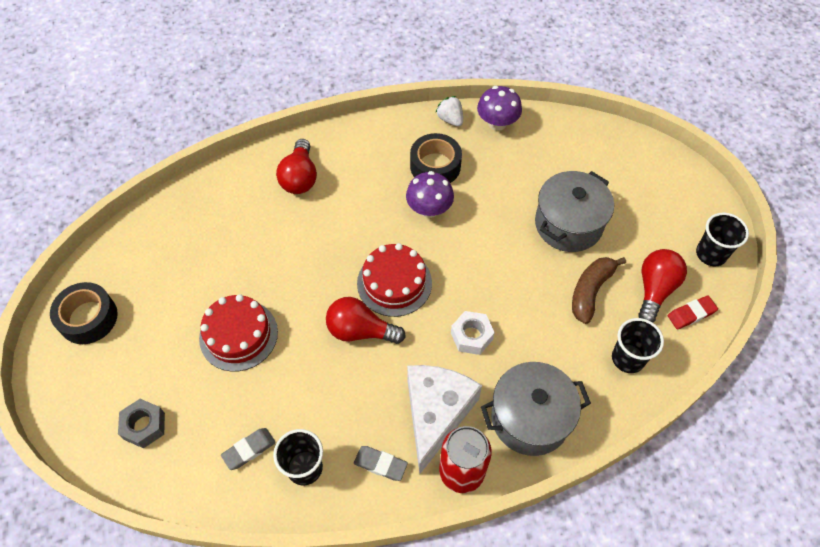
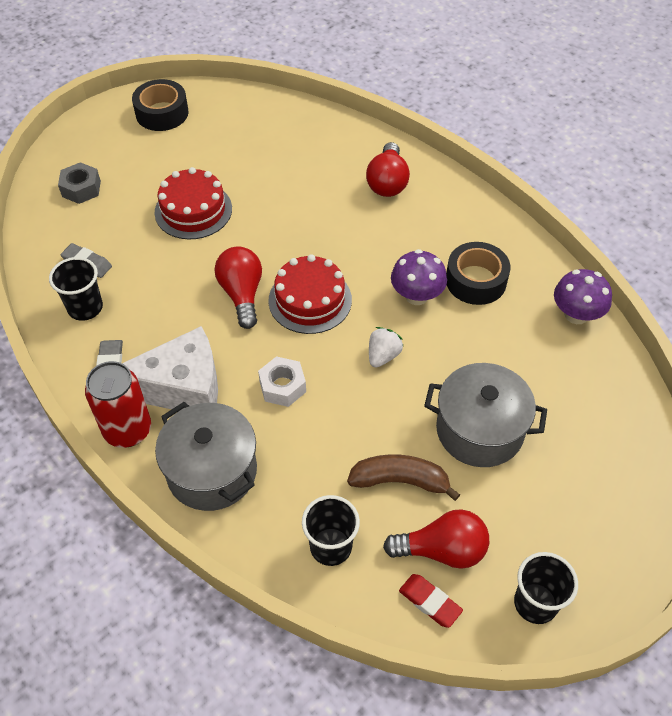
camera: 65 degrees right, 5 degrees down
(300, 177) = (387, 182): red light bulb -> red light bulb turned 60 degrees counterclockwise
(450, 119) = (549, 271): white strawberry -> white strawberry (383, 355)

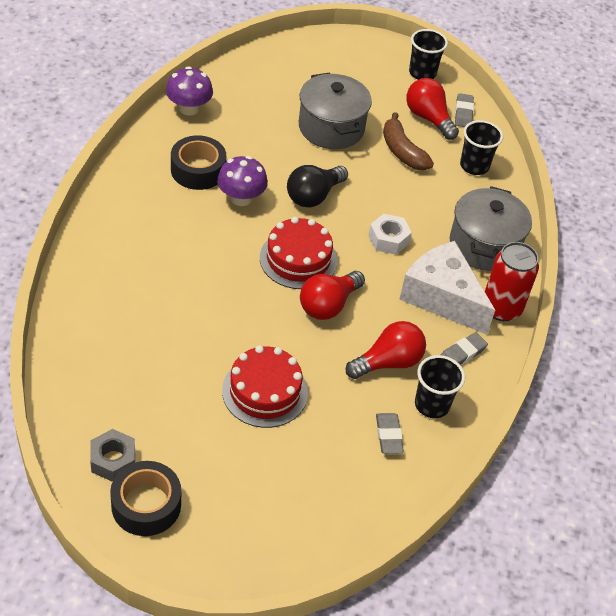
camera: 130 degrees left, 5 degrees down
(81, 189) = (309, 505): grey nut -> grey nut (113, 460)
(383, 355) = (313, 196): white strawberry -> black light bulb
(387, 182) = (122, 265): red light bulb -> red light bulb (388, 362)
(430, 602) = (463, 113): red eraser -> grey eraser

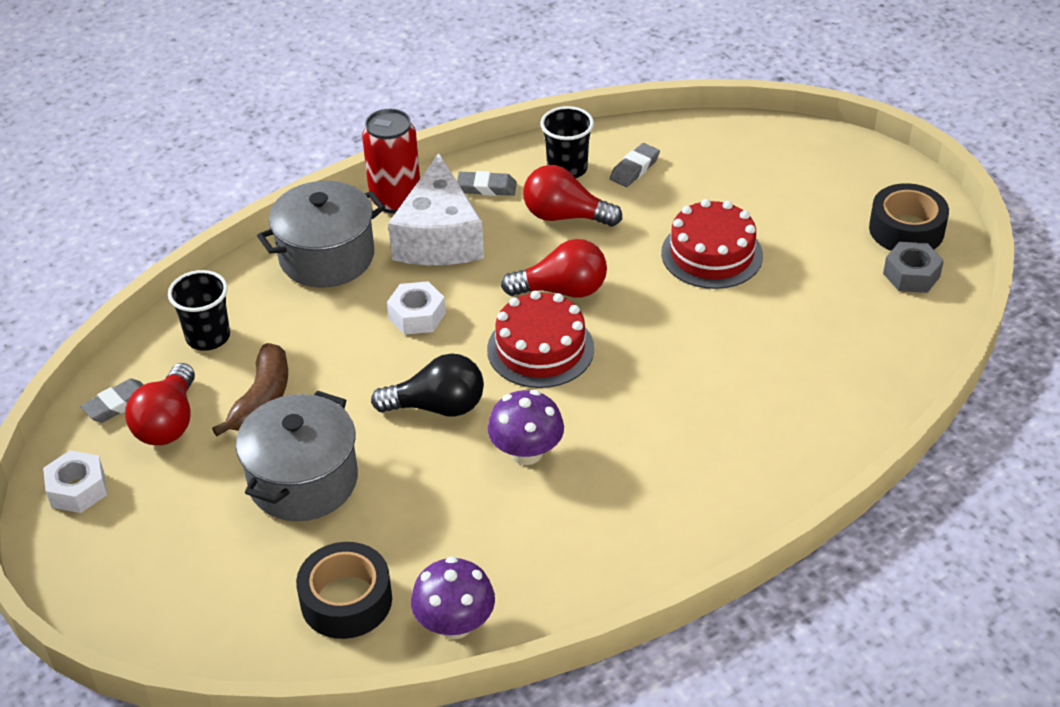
camera: 130 degrees left, 5 degrees down
(198, 170) = (540, 520): black tape -> black tape (346, 600)
(422, 73) = (77, 489): black cup -> white nut

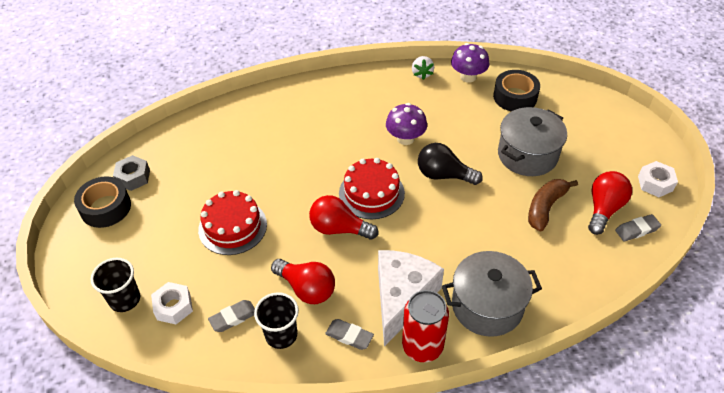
camera: 160 degrees left, 5 degrees up
(208, 337) = (578, 262): black cup -> black cup (125, 299)
(417, 316) = (437, 238): white nut -> white nut (173, 307)
(553, 603) = (422, 74): none -> white strawberry

